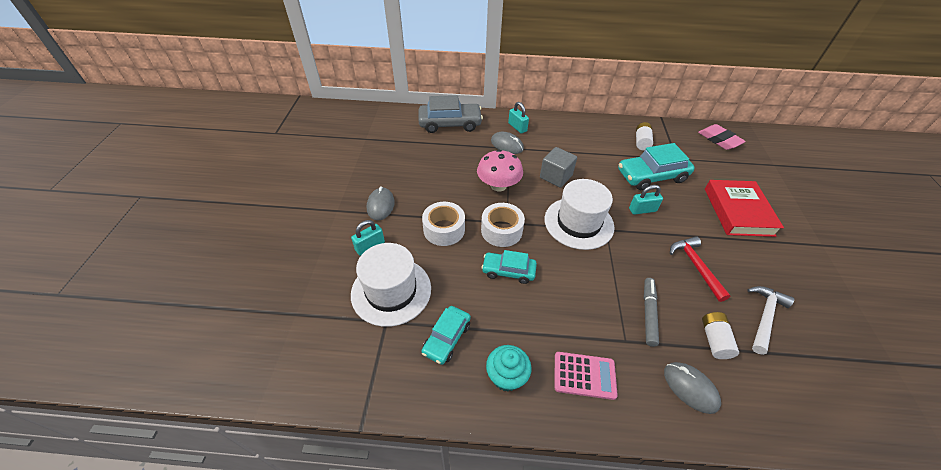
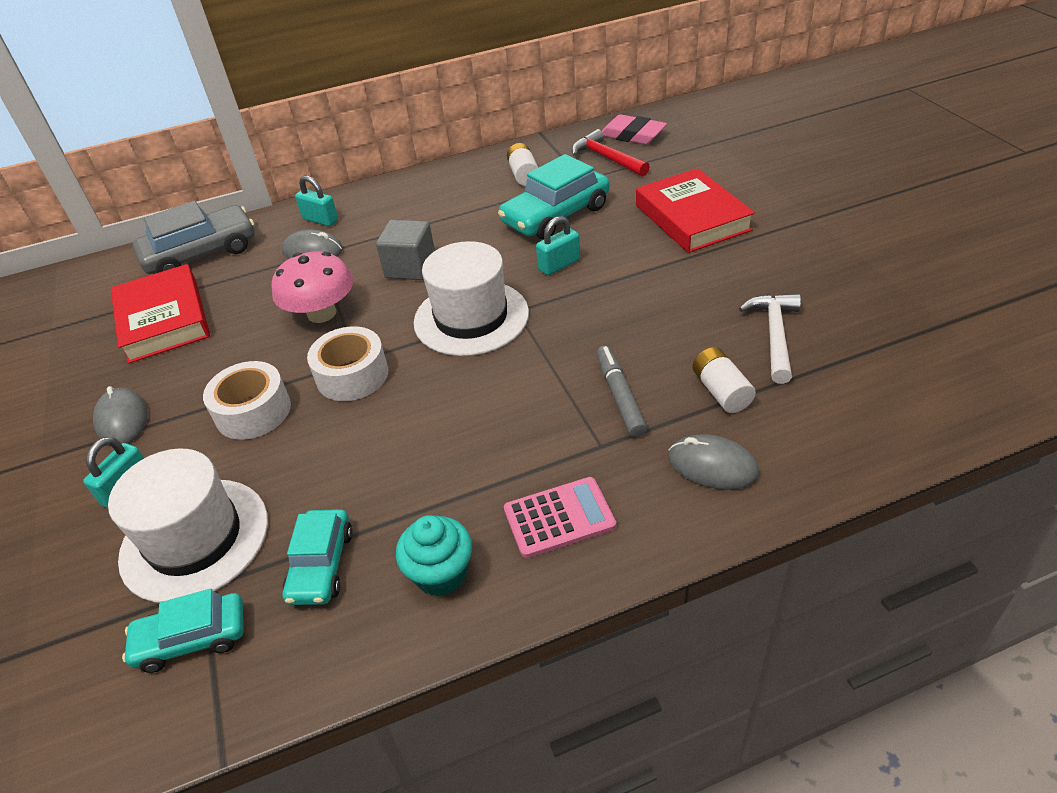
camera: 20 degrees left, 5 degrees down
(419, 156) = (164, 319): none -> red book
(508, 271) = (386, 427): turquoise car -> turquoise car (192, 639)
(695, 266) = (661, 309): red hammer -> red hammer (606, 158)

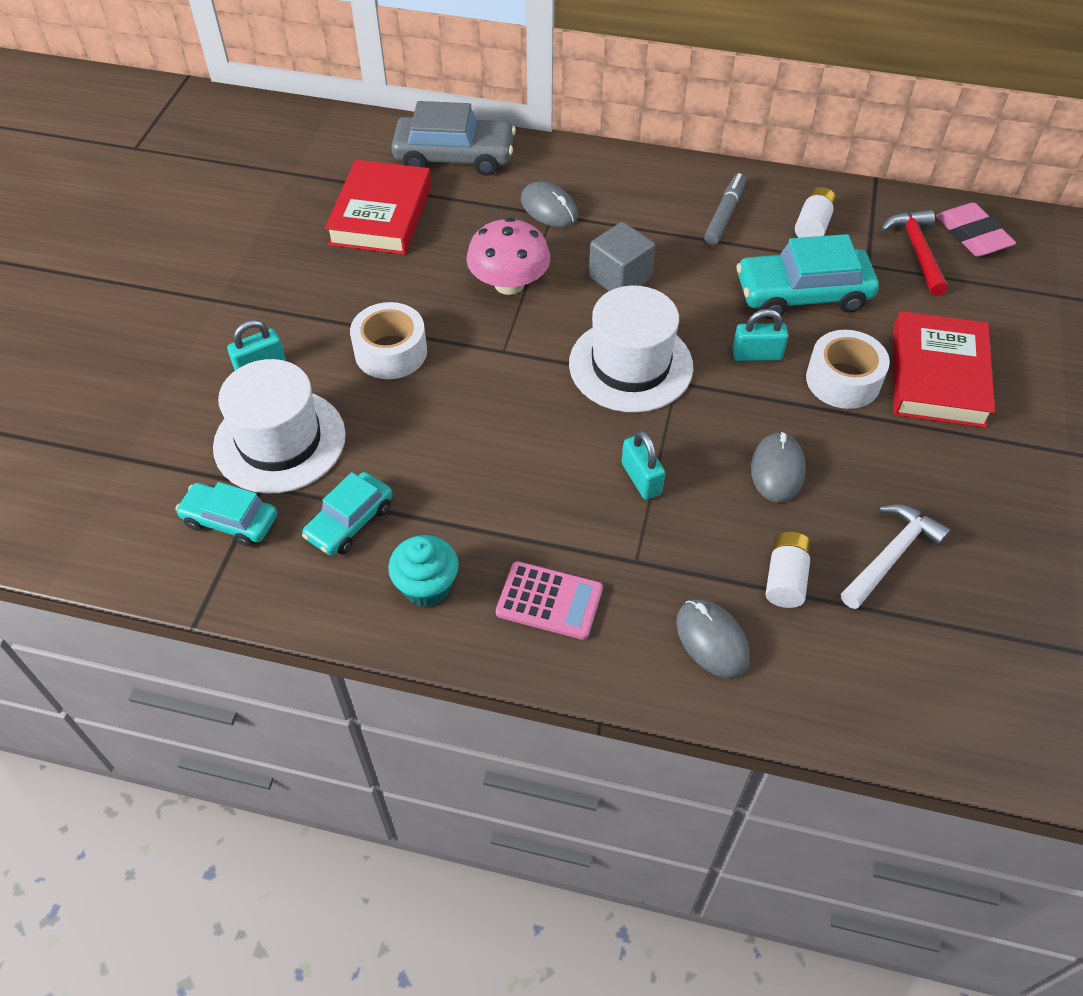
camera: 30 degrees right, 10 degrees up
(122, 420) = (293, 299): grey mouse -> grey mouse (777, 470)
(320, 220) = (580, 175): turquoise padlock -> turquoise padlock (641, 479)
(352, 375) = (489, 364): white tape -> white tape (843, 380)
(620, 397) = (692, 526): grey marker -> grey marker (724, 215)

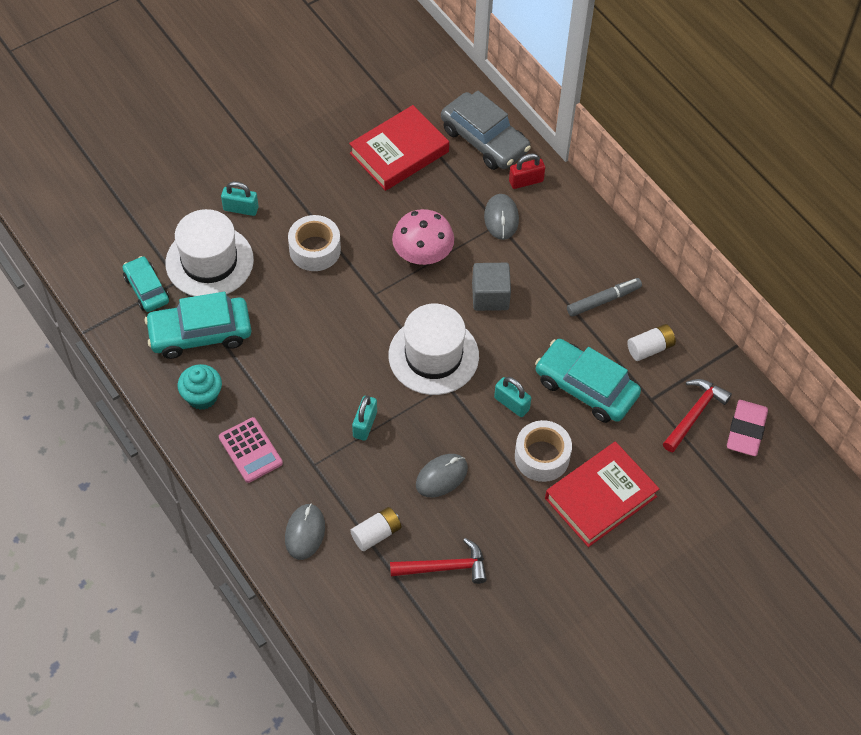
camera: 40 degrees right, 5 degrees up
(350, 521) = (200, 333): turquoise car -> turquoise car, size x1.63
(534, 166) = (526, 181): none -> red padlock
(891, 555) = (445, 567): white hammer -> red hammer

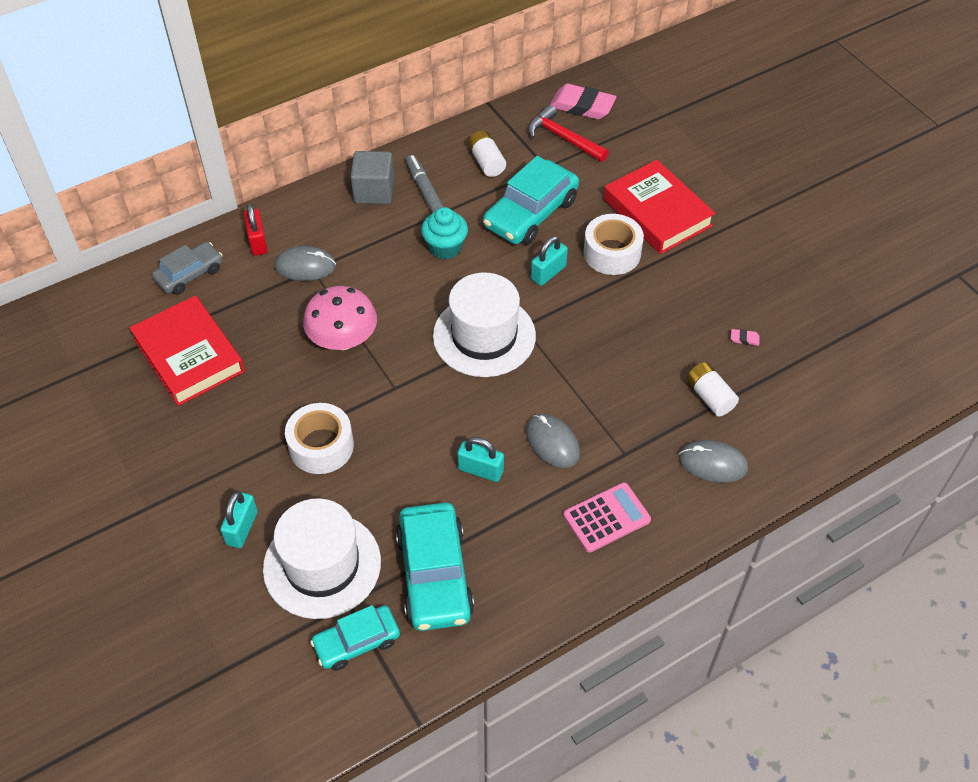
camera: 85 degrees left, 5 degrees down
(202, 396) = (529, 571): turquoise cupcake -> turquoise cupcake (445, 247)
(365, 424) = (572, 402): turquoise padlock -> turquoise padlock (480, 470)
(441, 476) = (637, 336): grey mouse -> grey mouse (552, 442)
(445, 567) = (744, 339): red hammer -> pink eraser
(484, 140) = (189, 274): grey car -> grey car, size x0.61
(490, 296) = (410, 282): grey cube -> grey cube (374, 191)

